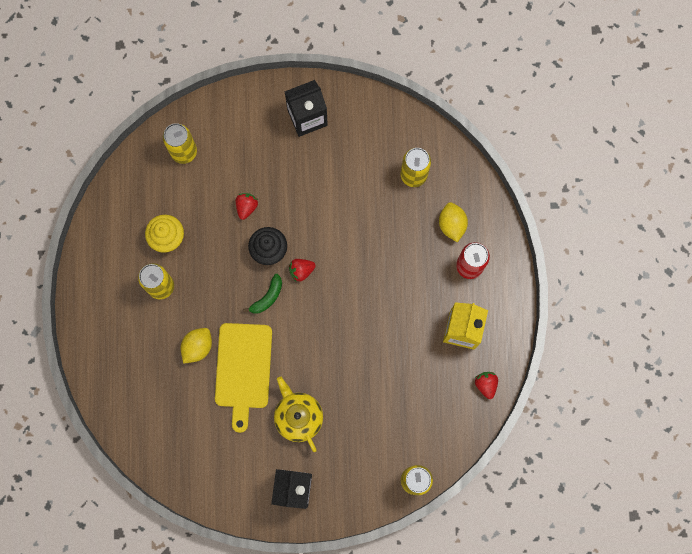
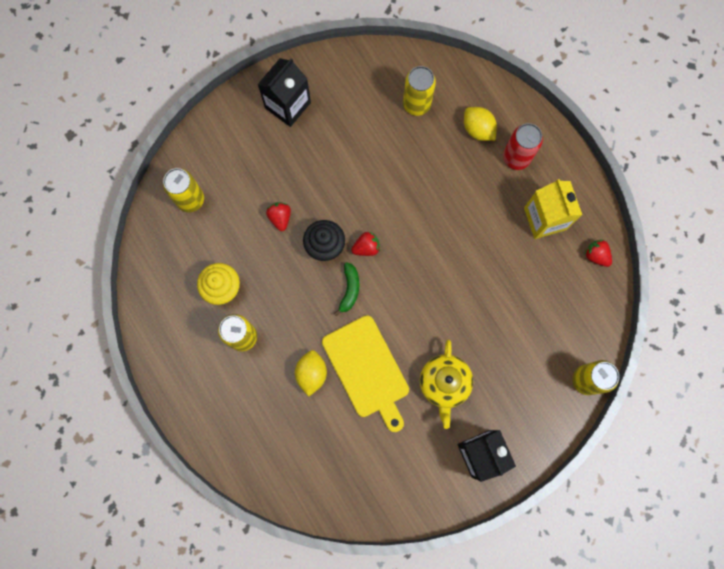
camera: 30 degrees left, 0 degrees up
(298, 416) = (444, 384): yellow teapot -> yellow teapot turned 120 degrees counterclockwise
(301, 271) = (366, 247): red strawberry -> red strawberry turned 150 degrees counterclockwise

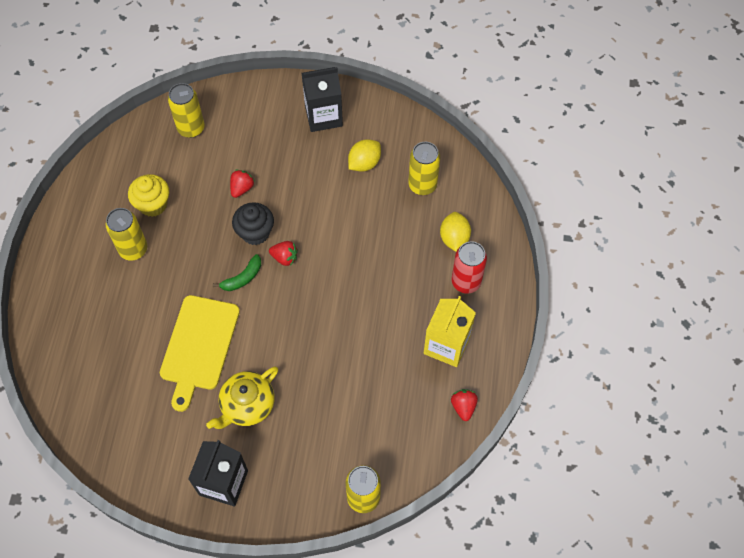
camera: 40 degrees right, 15 degrees down
(311, 373) = (156, 315): yellow lemon -> yellow lemon (364, 163)

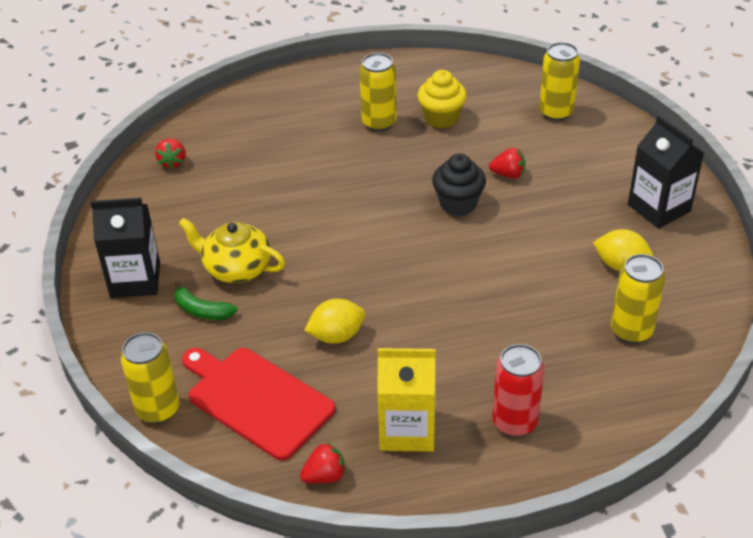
camera: 70 degrees right, 20 degrees down
(198, 346) = (290, 207): yellow cutting board -> none
(242, 278) = (393, 213): green banana -> green banana (202, 310)
(285, 258) = (441, 238): red strawberry -> red strawberry (172, 162)
(382, 429) = (256, 399): none -> red cutting board
(454, 238) = (573, 389): yellow lemon -> yellow lemon (336, 336)

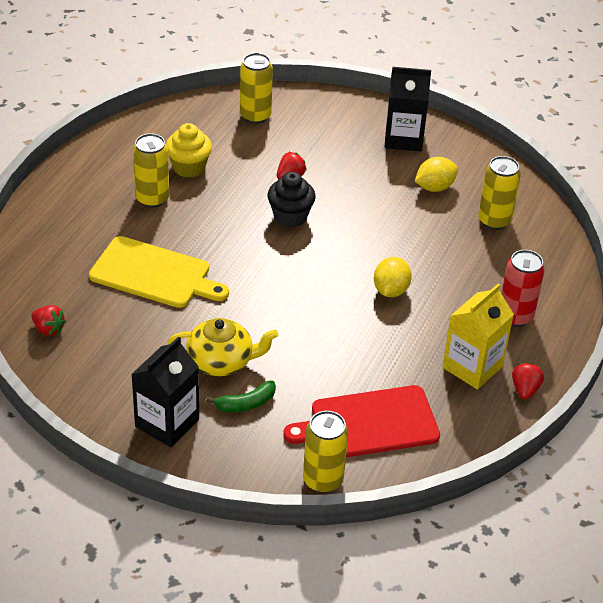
camera: 55 degrees left, 0 degrees up
(236, 268) = (221, 361): yellow teapot -> yellow teapot turned 150 degrees counterclockwise
(294, 175) = (154, 274): none -> yellow cutting board
(325, 476) = (472, 428): red strawberry -> red strawberry (525, 389)
(336, 336) = (351, 350): yellow lemon -> yellow lemon (390, 290)

